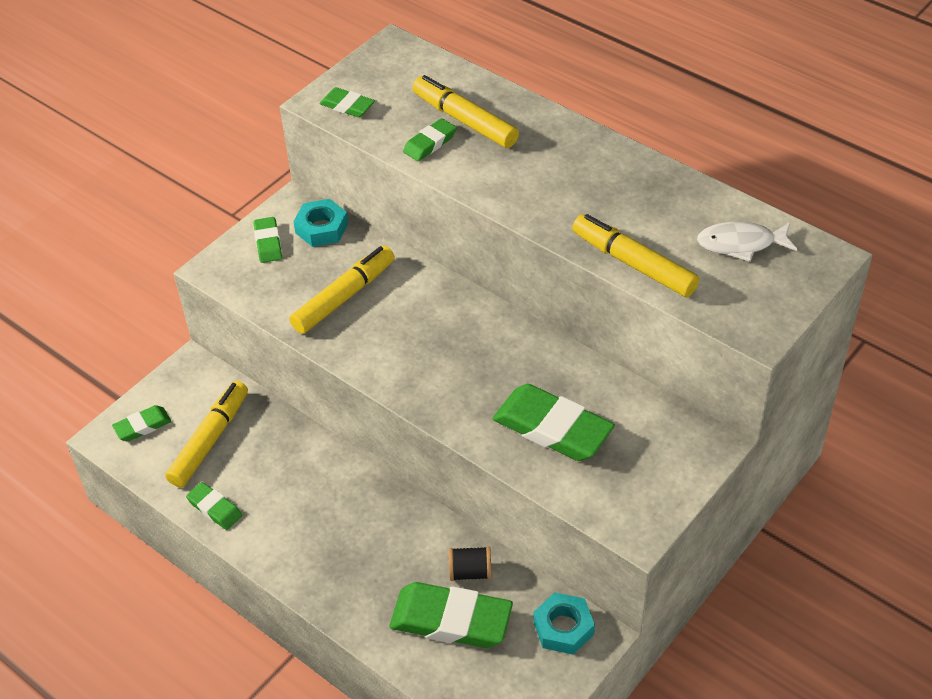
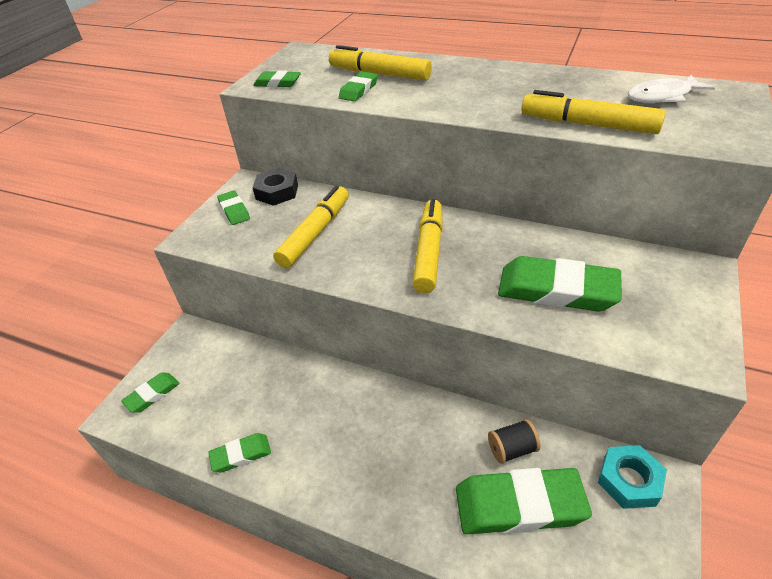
camera: 15 degrees left, 5 degrees down
(210, 440) = (220, 391): yellow marker -> yellow marker (429, 252)
(215, 508) = (241, 455): green eraser -> green eraser turned 45 degrees counterclockwise
(321, 228) = (277, 192): turquoise nut -> black nut

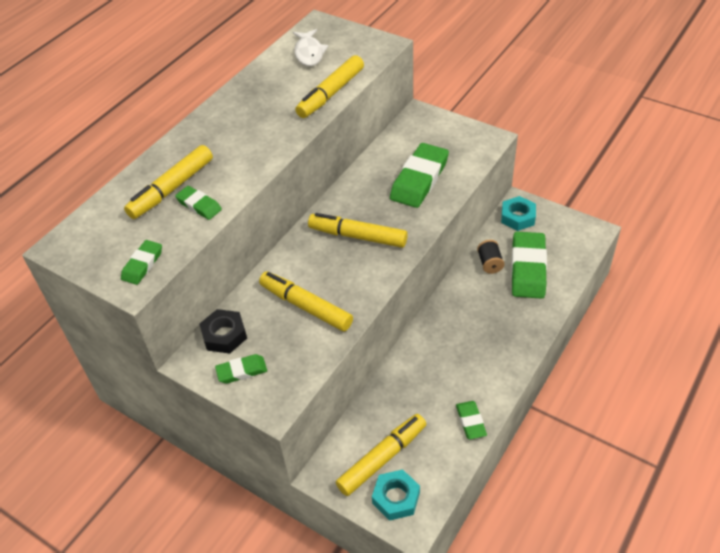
camera: 80 degrees left, 5 degrees up
(152, 394) = (396, 498): green eraser -> turquoise nut
(200, 375) = (382, 458): none -> yellow marker

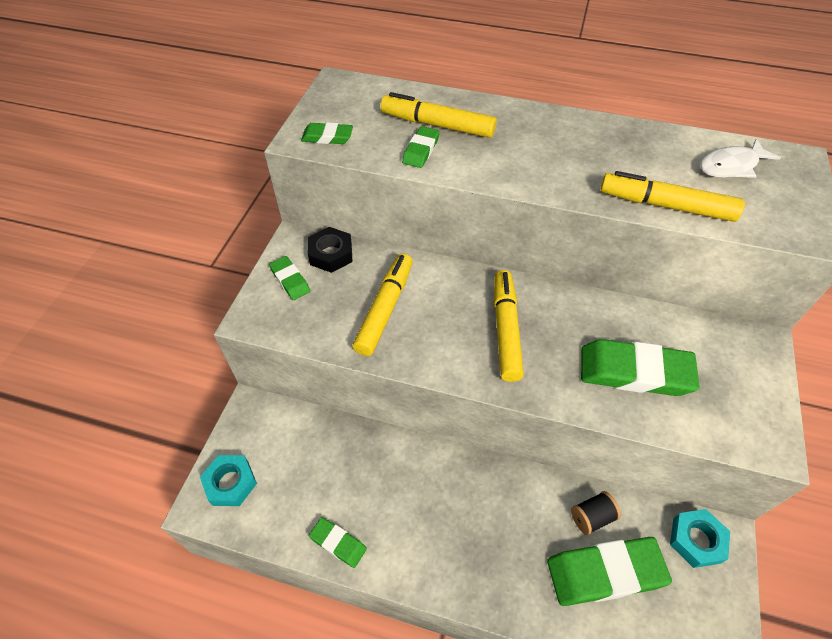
camera: 70 degrees right, 5 degrees up
(382, 458) = (275, 458): yellow marker -> none
(470, 421) = (338, 543): green eraser -> green eraser turned 60 degrees clockwise

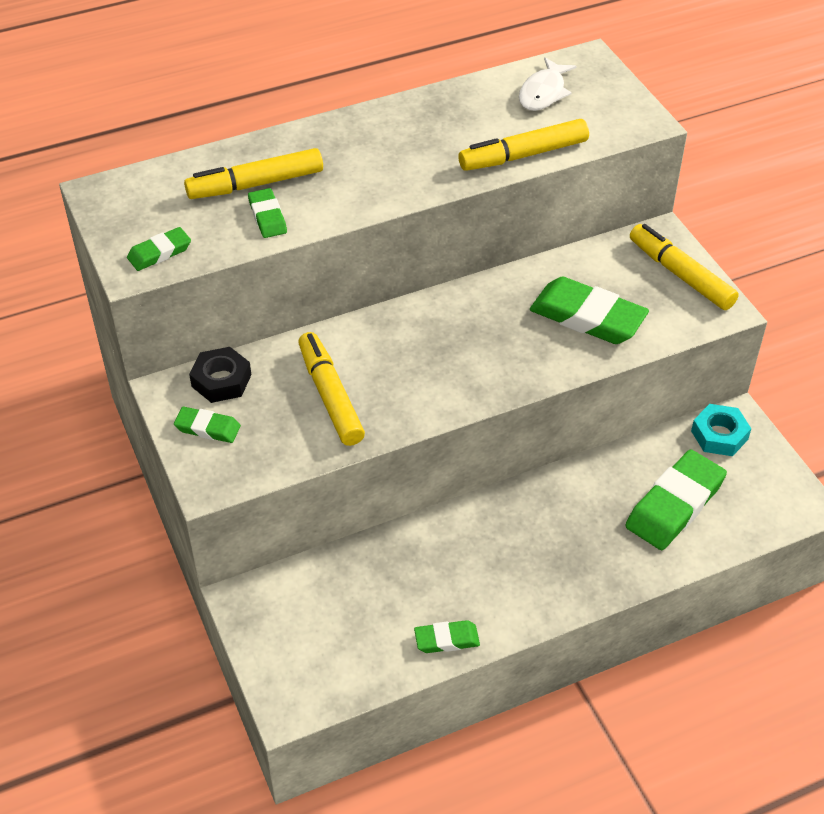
camera: 40 degrees left, 5 degrees down
(230, 483) = (295, 669): turquoise nut -> none
(506, 329) = (455, 347): yellow marker -> yellow marker (680, 274)
(592, 517) = (631, 472): black spool -> none
(635, 372) = (587, 317): green eraser -> green eraser turned 60 degrees clockwise

